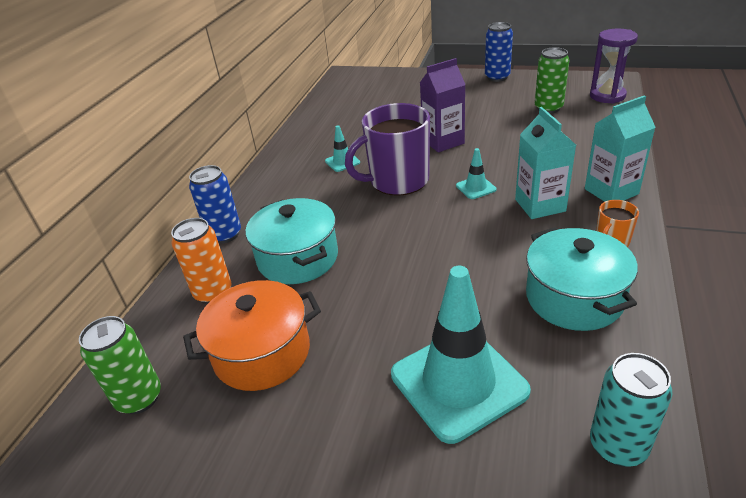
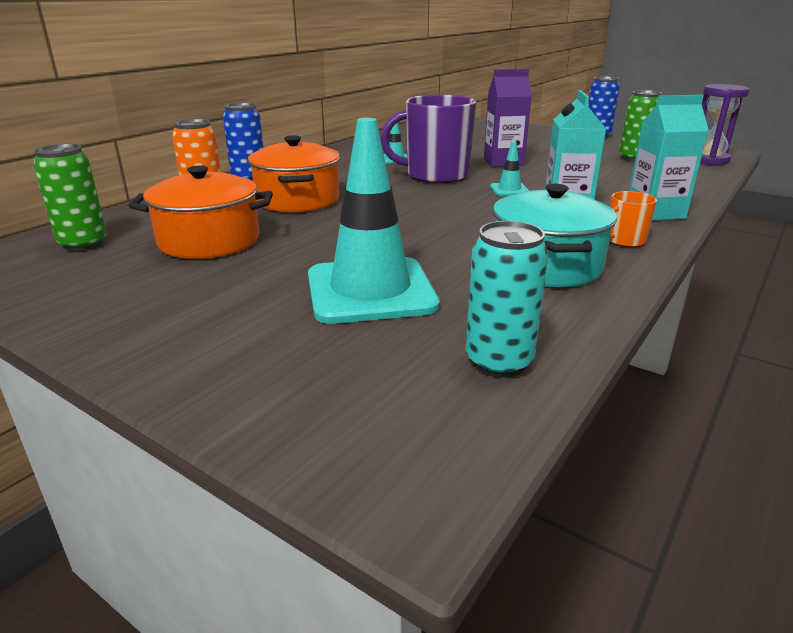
camera: 15 degrees right, 10 degrees down
(298, 258) = (297, 200): turquoise pot -> orange pot

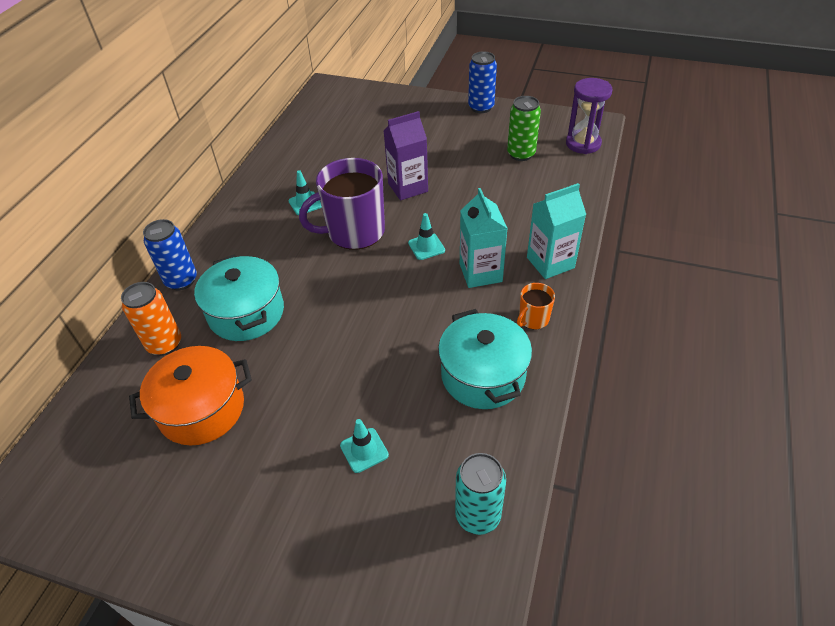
camera: 15 degrees left, 20 degrees up
(83, 244) = (92, 445): green can -> none
(297, 200) = (246, 313): orange pot -> turquoise pot
(370, 291) = (364, 450): turquoise traffic cone -> turquoise traffic cone, size x0.43

